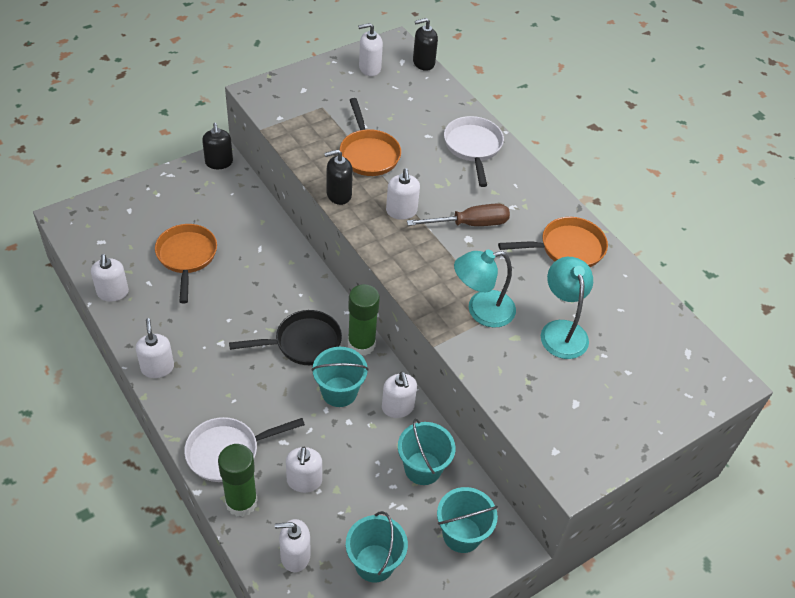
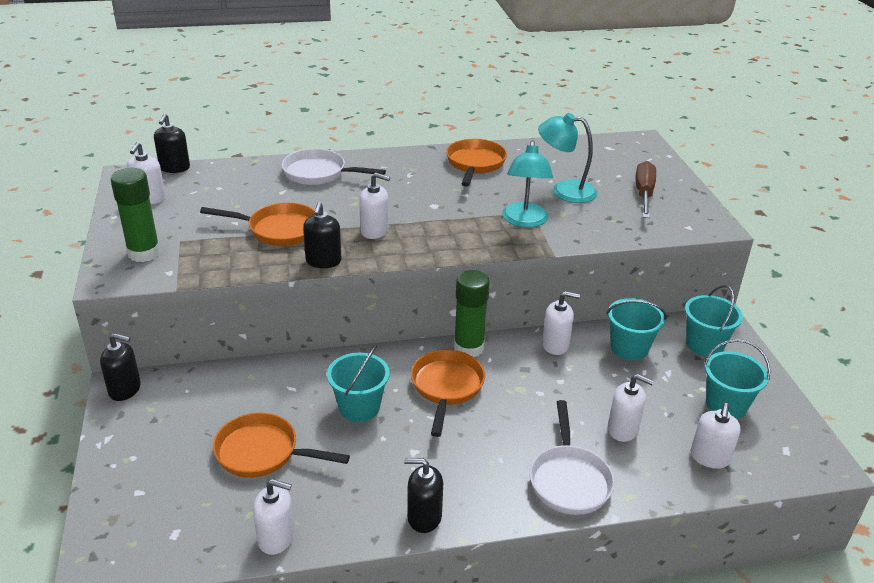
camera: 65 degrees left, 15 degrees down
(157, 368) = (424, 517): white soap dispenser -> black soap dispenser
(241, 502) = (637, 484): green glue stick -> green glue stick (144, 253)
(303, 343) = (446, 387): black pan -> orange pan
(339, 392) = (521, 378): turquoise bucket -> turquoise bucket (359, 407)
(470, 224) = (416, 200): brown screwdriver -> brown screwdriver (644, 194)

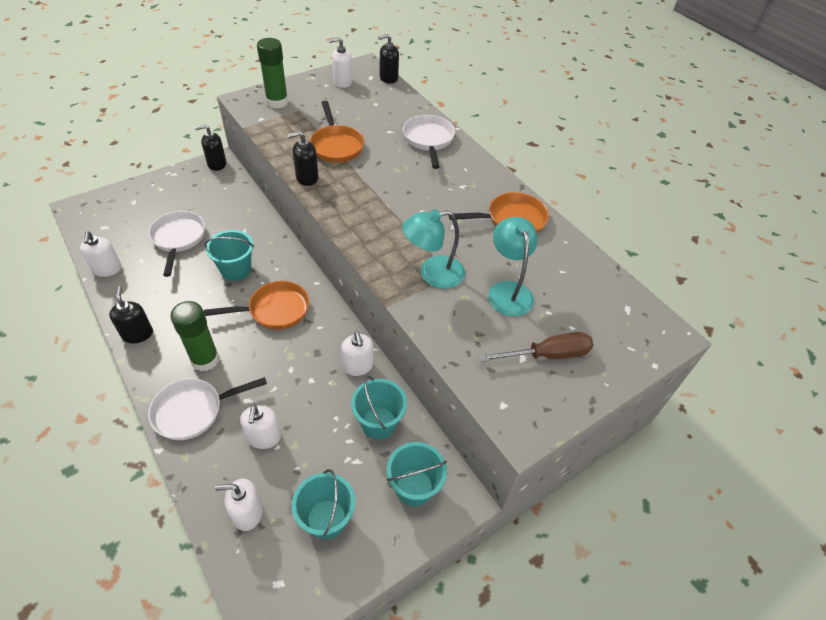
camera: 65 degrees right, 15 degrees up
(125, 389) = (217, 164): black soap dispenser -> black soap dispenser turned 90 degrees clockwise
(262, 452) = (178, 239): orange pan -> white pan
(374, 231) = (362, 191): white soap dispenser -> none
(468, 348) = (328, 310): green glue stick -> green glue stick (205, 360)

